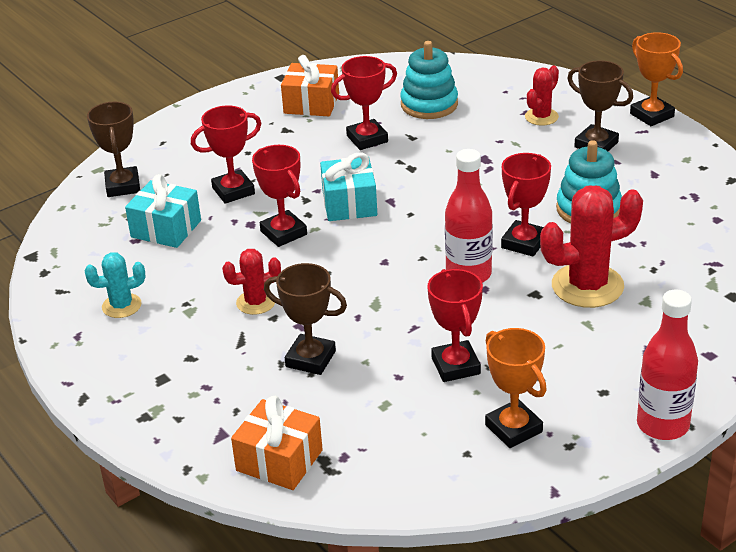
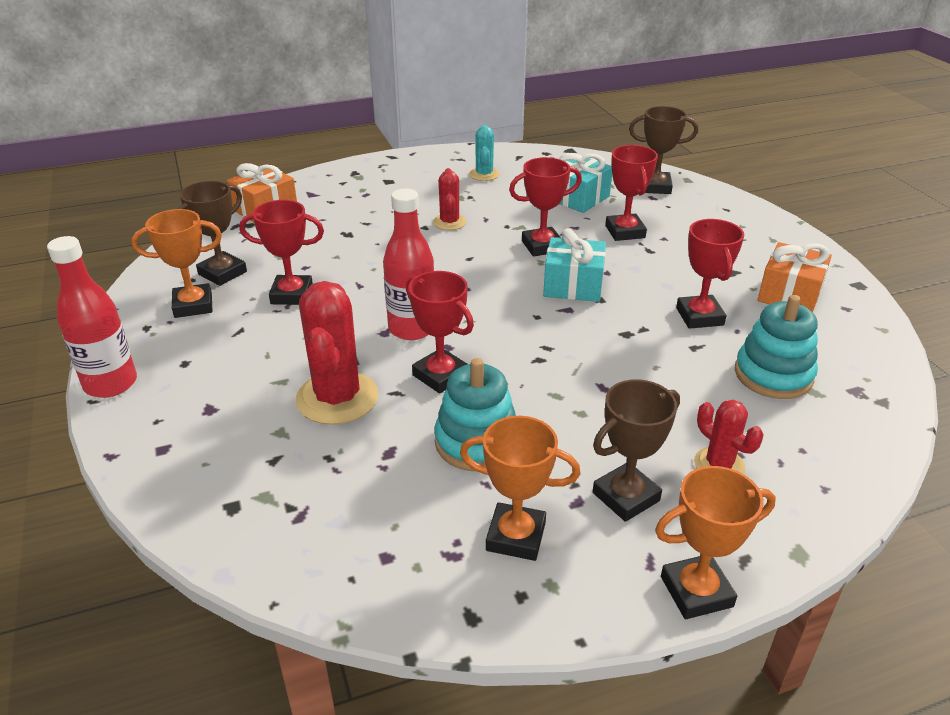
camera: 105 degrees right, 0 degrees up
(310, 359) = (360, 234): brown trophy -> brown trophy (222, 273)
(661, 177) = (516, 536): none -> orange trophy

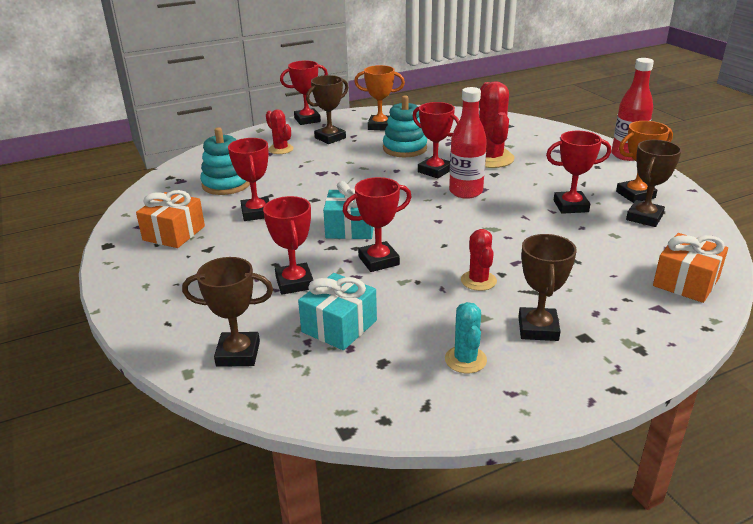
camera: 175 degrees right, 5 degrees down
(420, 187) = (538, 328): none -> brown trophy
(696, 591) = (307, 120): orange trophy -> red trophy

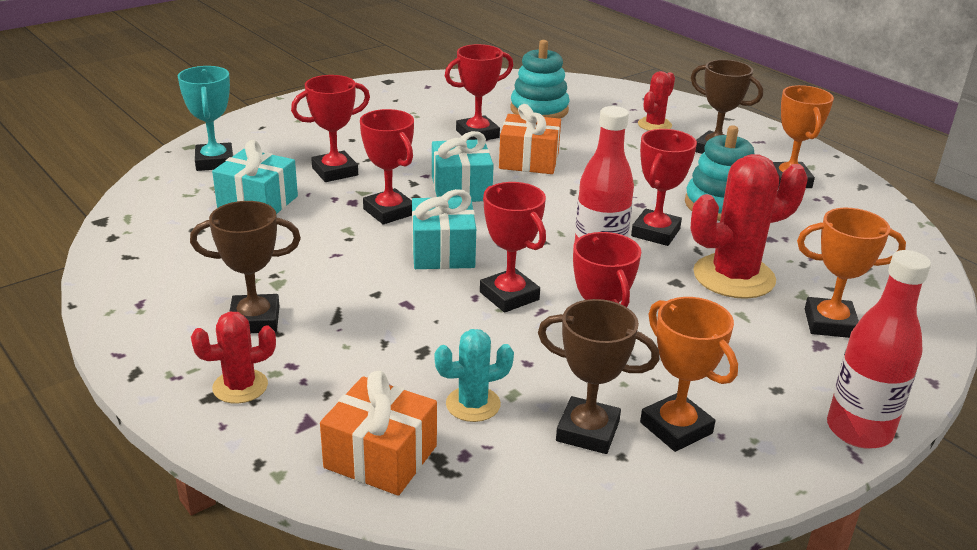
camera: 75 degrees right, 0 degrees up
(174, 233) = (419, 103): orange gift -> orange gift (529, 161)
(238, 354) = (214, 162): brown trophy -> turquoise trophy
(307, 120) = (765, 129): red trophy -> red trophy (509, 296)
(446, 243) = (443, 252): none -> turquoise gift
(465, 360) = (197, 274): turquoise cactus -> turquoise cactus (473, 404)
(478, 281) = (356, 277): red cactus -> red cactus (240, 386)
(537, 144) = (830, 323): none -> orange trophy

